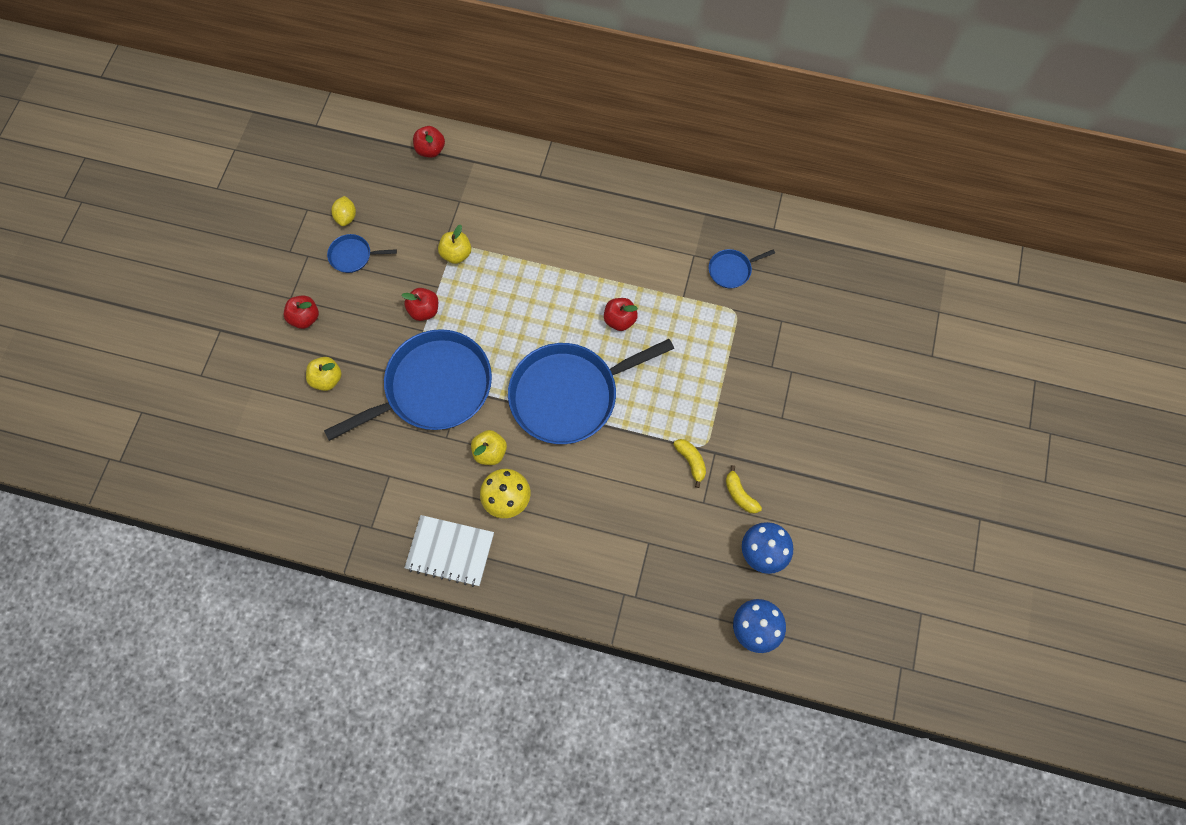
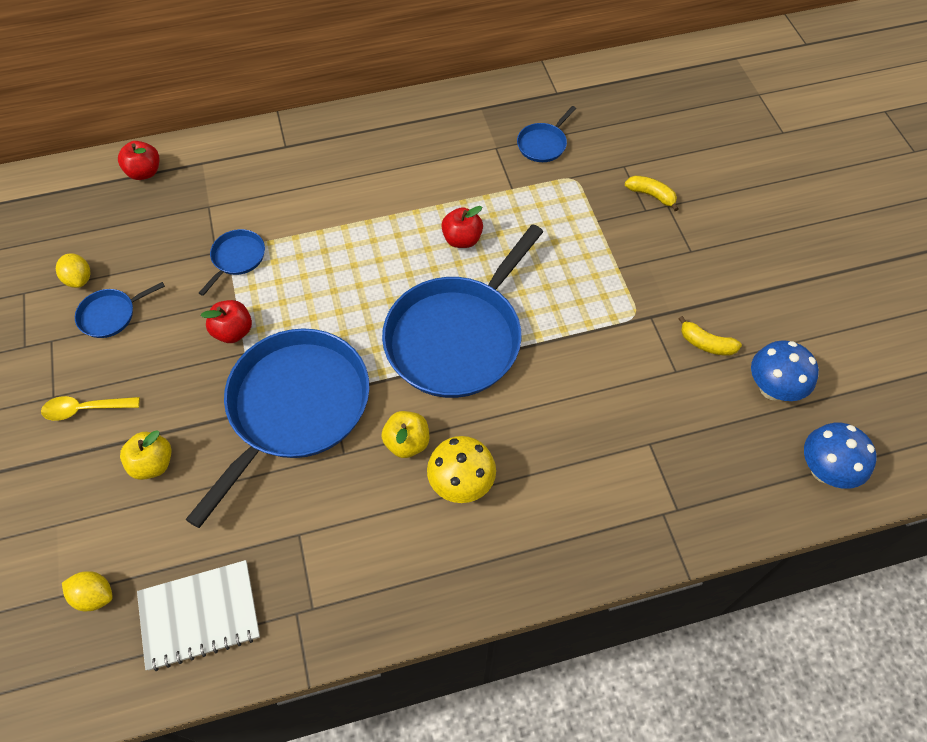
camera: 30 degrees left, 10 degrees down
(253, 447) = (94, 596): none -> yellow lemon
(305, 318) = (85, 409): red apple -> yellow spoon
(450, 551) = (430, 581): white notebook -> white notebook (199, 615)
(456, 254) = (237, 258): yellow apple -> blue pan
(691, 461) = (633, 338): yellow banana -> yellow banana (651, 195)

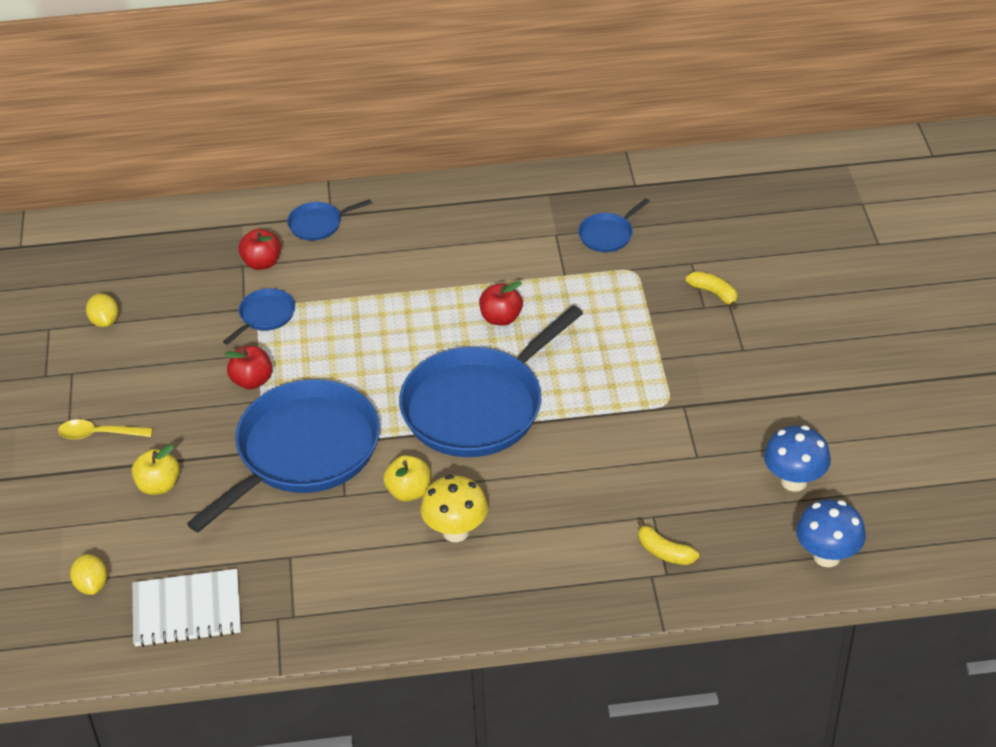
camera: 10 degrees right, 15 degrees down
(94, 596) = (92, 585): yellow lemon -> yellow lemon turned 45 degrees clockwise
(110, 315) = (132, 355): blue pan -> blue pan (318, 224)
(144, 172) = (181, 229): red apple -> red apple (262, 263)
(706, 344) = (735, 435): yellow banana -> yellow banana (664, 552)

